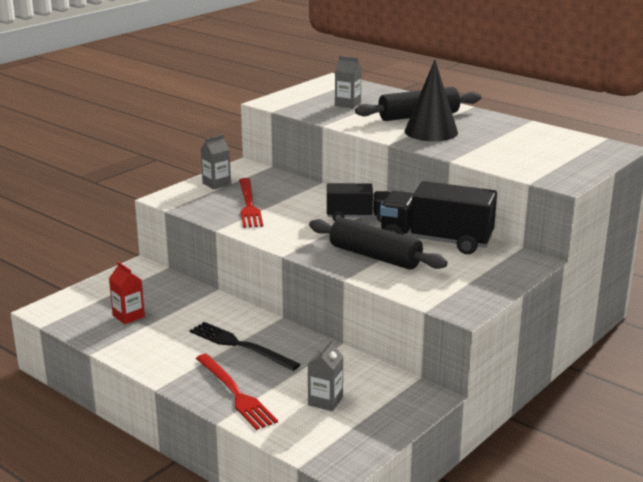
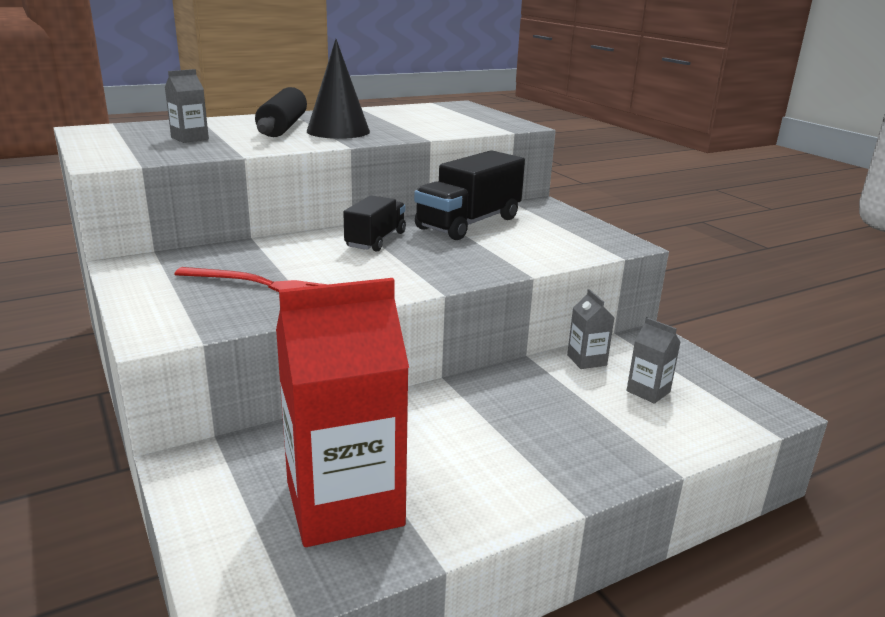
camera: 70 degrees left, 0 degrees up
(128, 316) = (344, 503): red carton -> red carton, size x2.41
(216, 184) = (158, 291): grey carton -> grey carton (586, 360)
(235, 393) = (615, 447): red fork -> none
(240, 345) = (497, 420): black fork -> none
(375, 256) = (485, 252): black rolling pin -> none

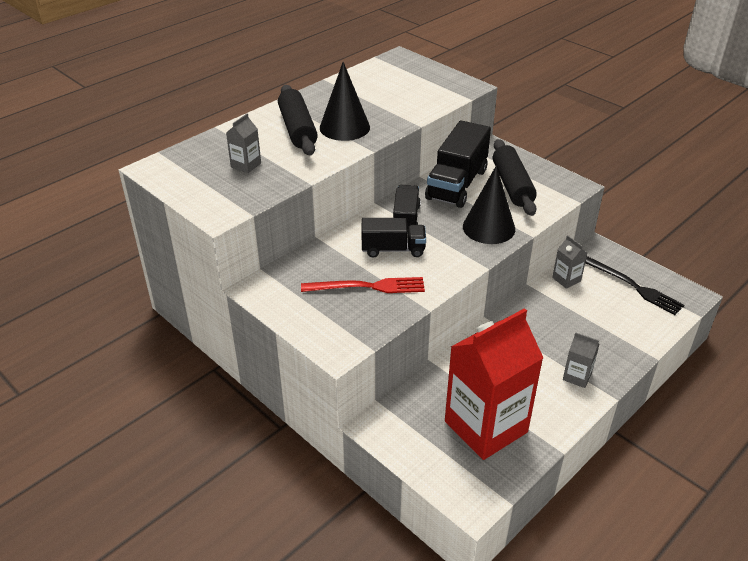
camera: 15 degrees left, 15 degrees up
(333, 260) = (393, 249): none -> black truck
(477, 261) = (488, 227): none -> black cone
(540, 233) = (512, 185): none -> black rolling pin
(648, 391) = (614, 298): grey carton -> grey carton (577, 376)
(685, 385) = (634, 287): none -> black fork

